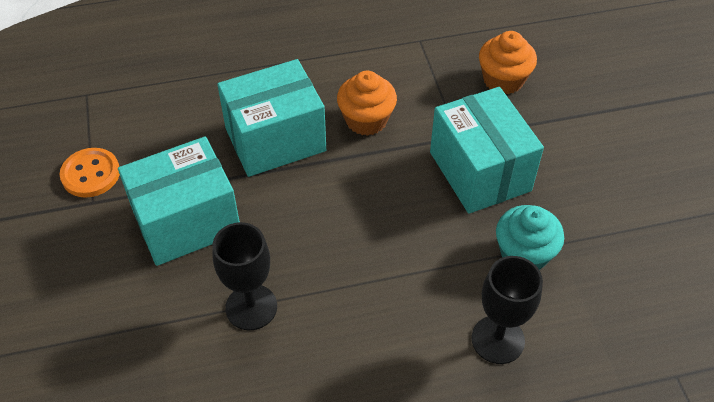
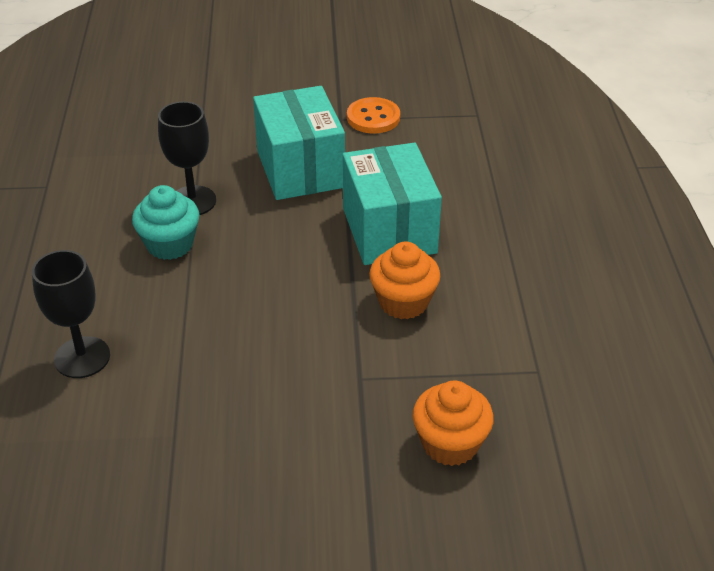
camera: 100 degrees right, 10 degrees down
(480, 171) = (300, 387): turquoise box -> none
(524, 254) = (172, 401): turquoise cupcake -> turquoise cupcake (170, 244)

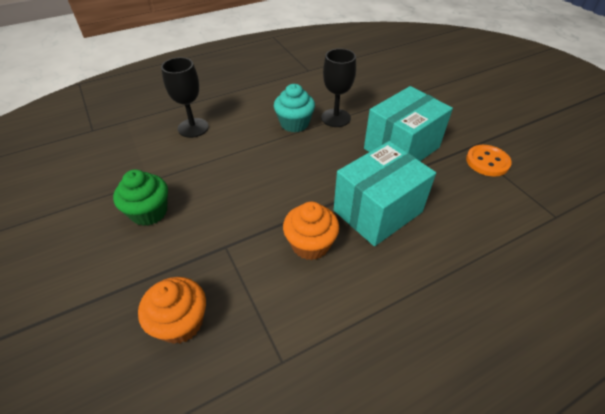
camera: 65 degrees right, 5 degrees up
(245, 445) = (149, 212): none -> green cupcake

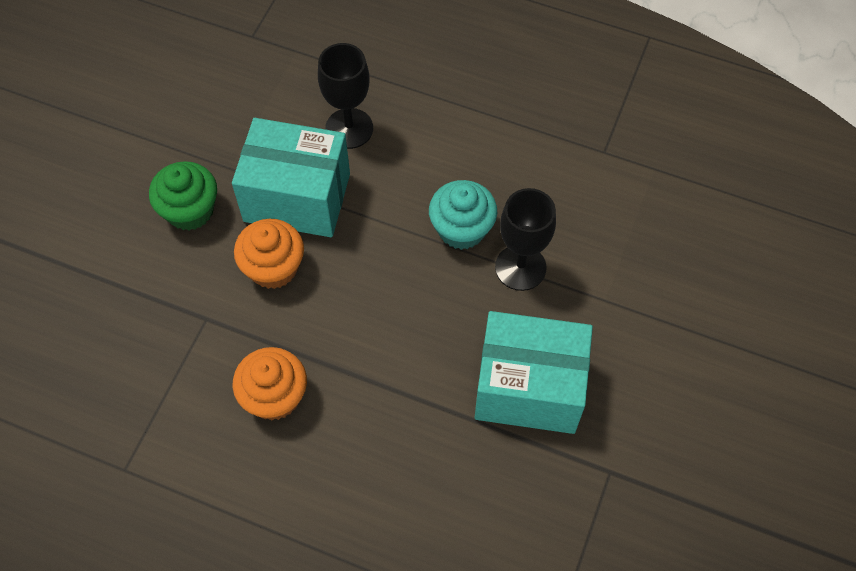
camera: 50 degrees right, 15 degrees up
(180, 322) = (97, 355): orange cupcake -> orange cupcake (273, 267)
(377, 211) = (383, 432): turquoise box -> turquoise box (297, 197)
(487, 162) = (597, 511): orange button -> none

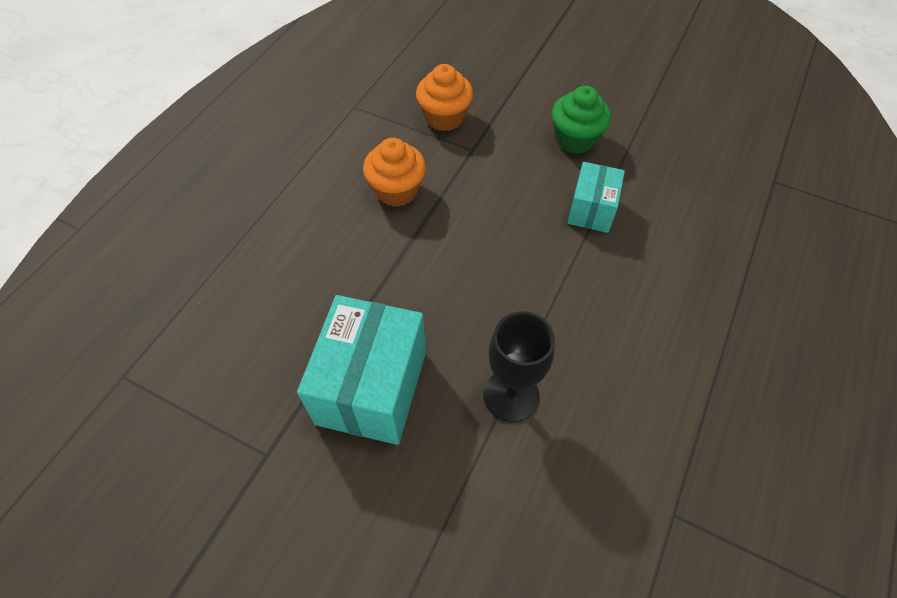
camera: 95 degrees right, 5 degrees down
(273, 267) = (518, 192): orange cupcake -> orange cupcake (444, 117)
(297, 197) = (591, 210): turquoise box -> turquoise box, size x0.57
(349, 128) = (674, 252): black goblet -> none
(461, 229) = (558, 343): turquoise cupcake -> none

